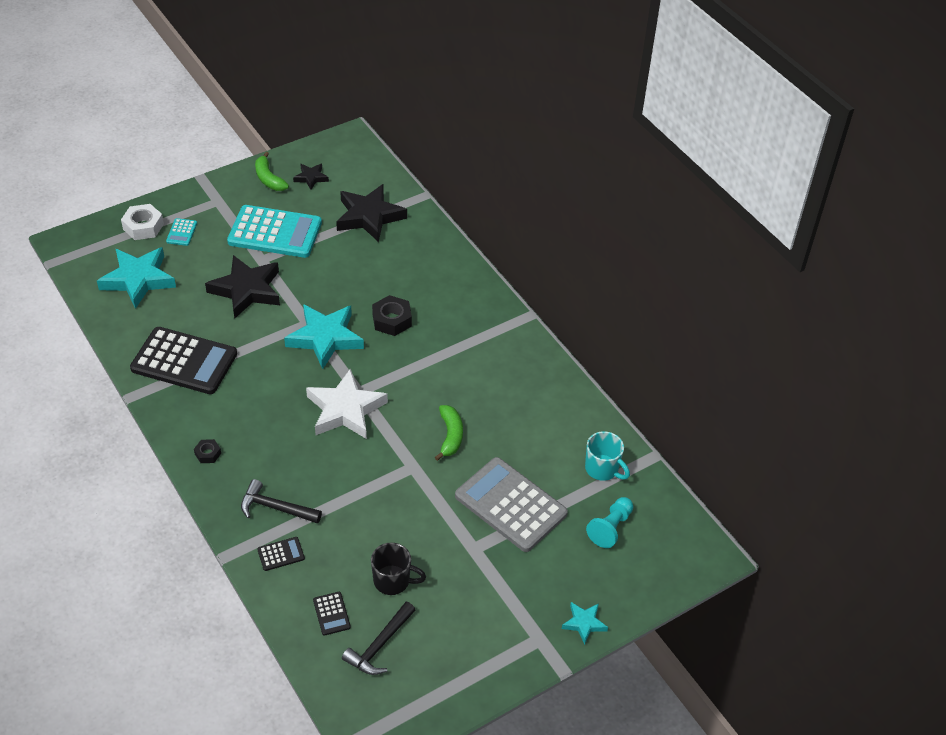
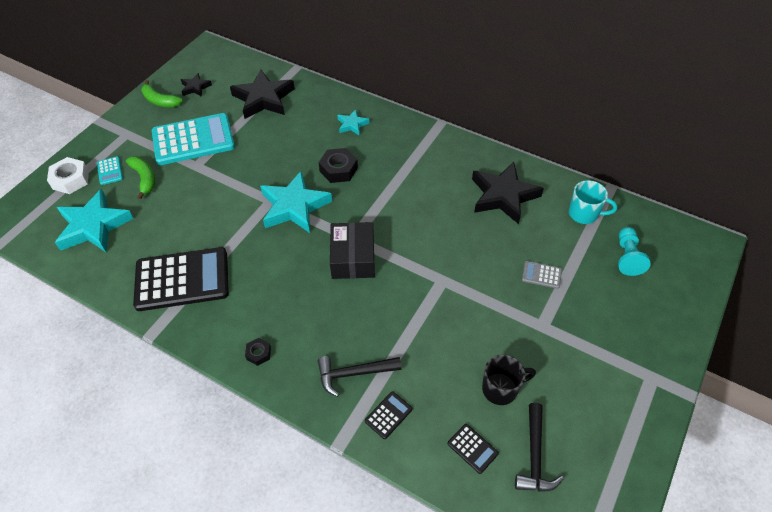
camera: 25 degrees left, 5 degrees up
(247, 290) = (199, 195): black star -> black star (503, 196)
(345, 409) = (353, 258): white star -> black box
(450, 436) = (453, 241): green banana -> green banana (144, 178)
(510, 505) = (541, 275): grey calculator -> grey calculator, size x0.41
(584, 623) = (673, 345): turquoise star -> turquoise star (352, 124)

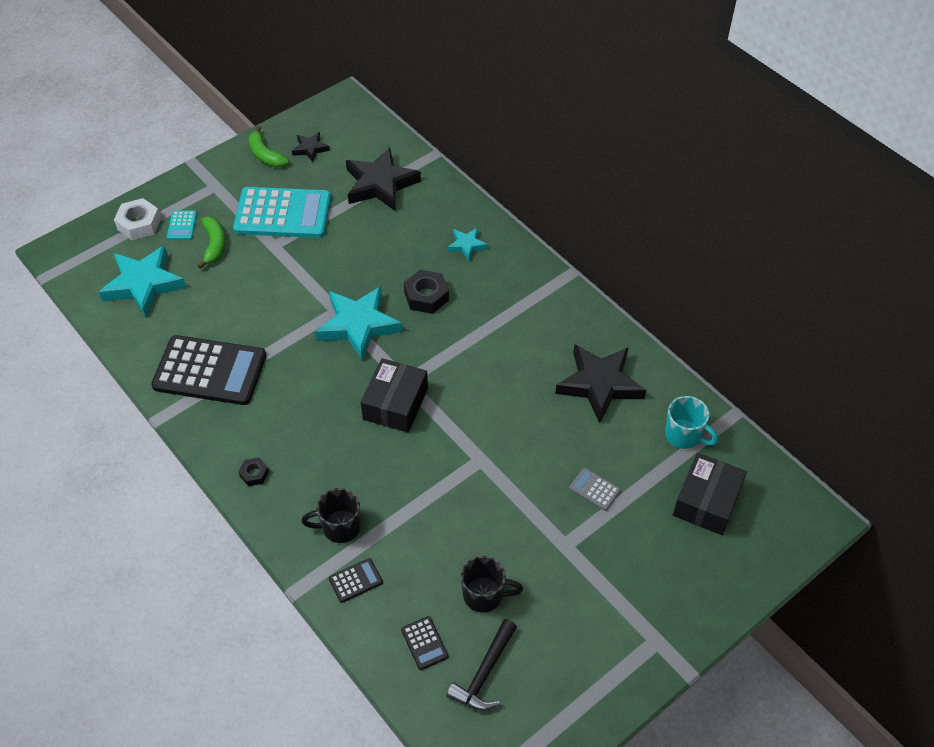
camera: 20 degrees right, 0 degrees up
(353, 374) = (340, 527): black hammer -> black mug
(627, 257) = (706, 501): turquoise pawn -> black box

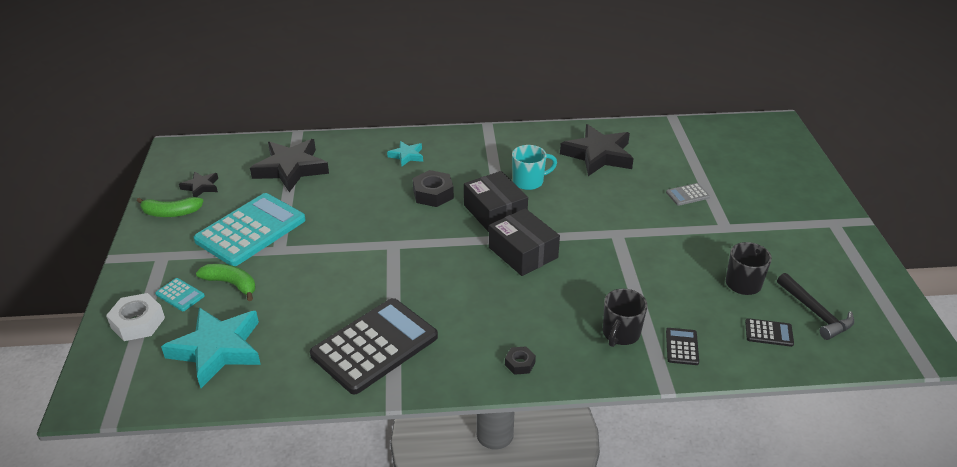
camera: 55 degrees left, 15 degrees down
(358, 325) = (422, 239): turquoise star -> none
(684, 435) = (672, 142): turquoise mug -> turquoise mug (529, 181)
(706, 501) = (734, 156): black box -> black box (495, 212)

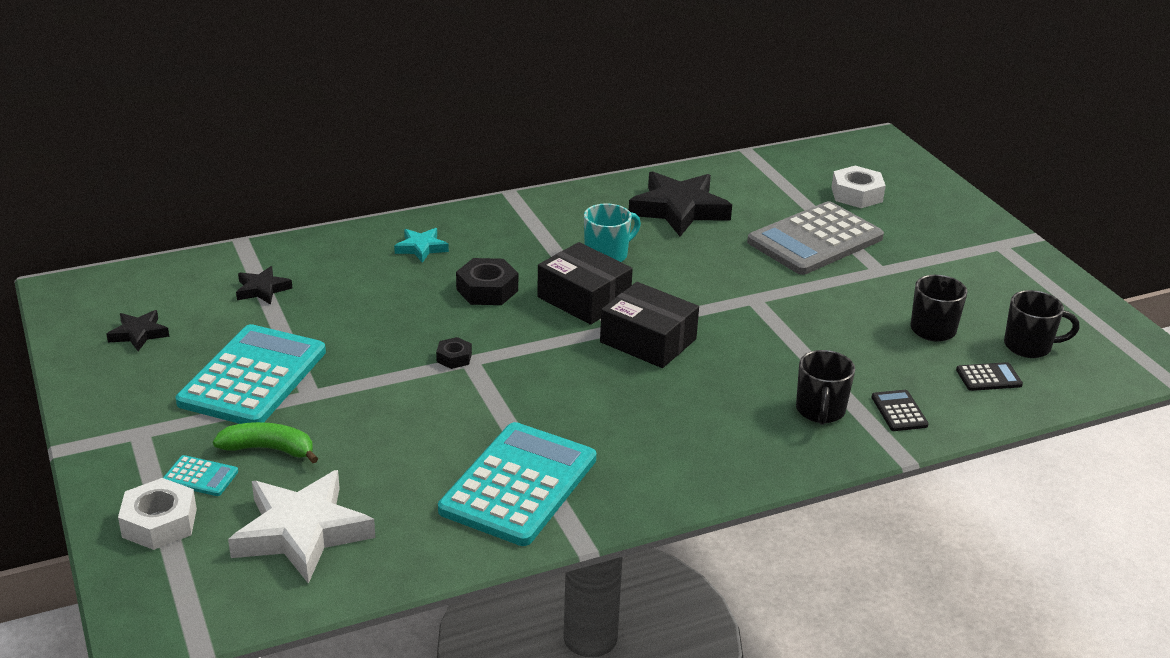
camera: 20 degrees left, 5 degrees down
(171, 213) = (115, 375): green banana -> none
(217, 349) = (302, 532): turquoise star -> white star
(291, 169) = (262, 289): black star -> black star, size x0.50
(374, 346) = (518, 485): black calculator -> turquoise calculator
(520, 363) = (717, 468): black nut -> black nut (454, 358)
(687, 195) = (815, 240): grey calculator -> grey calculator, size x2.42
(738, 163) = (857, 194): none -> white nut
(815, 313) = (1029, 346): black hammer -> black mug

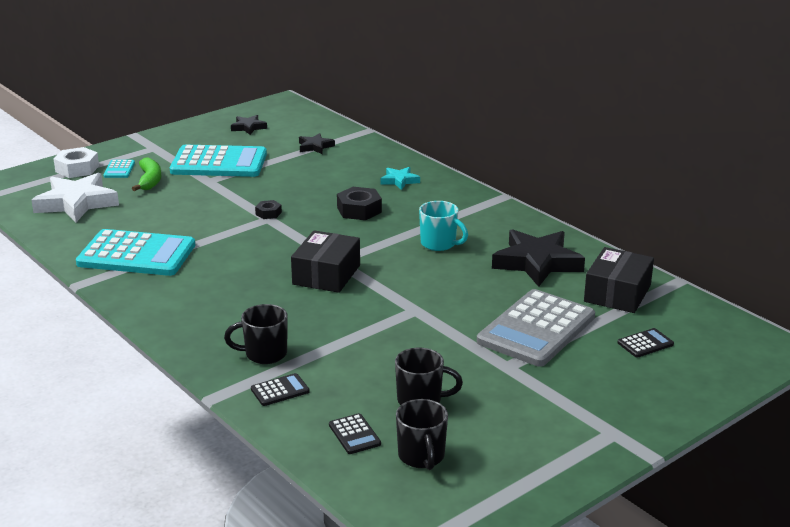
camera: 75 degrees right, 5 degrees down
(584, 299) = (369, 244): black box -> black box (617, 293)
(815, 240) = (536, 329): grey calculator -> grey calculator turned 90 degrees counterclockwise
(857, 194) = (645, 343): white nut -> black calculator

